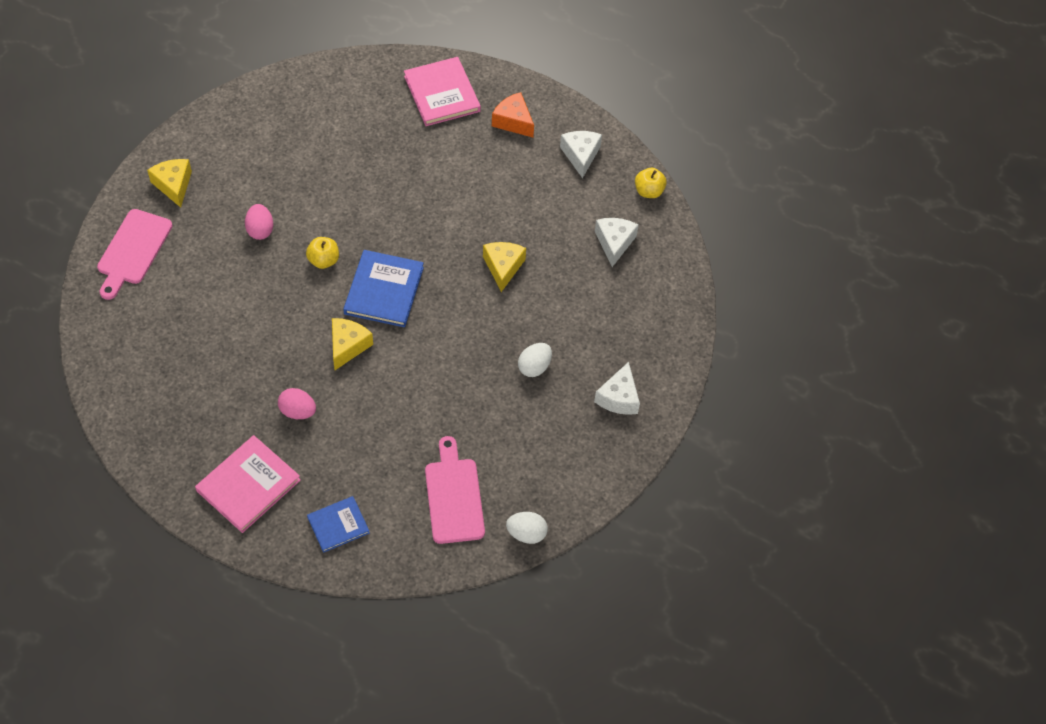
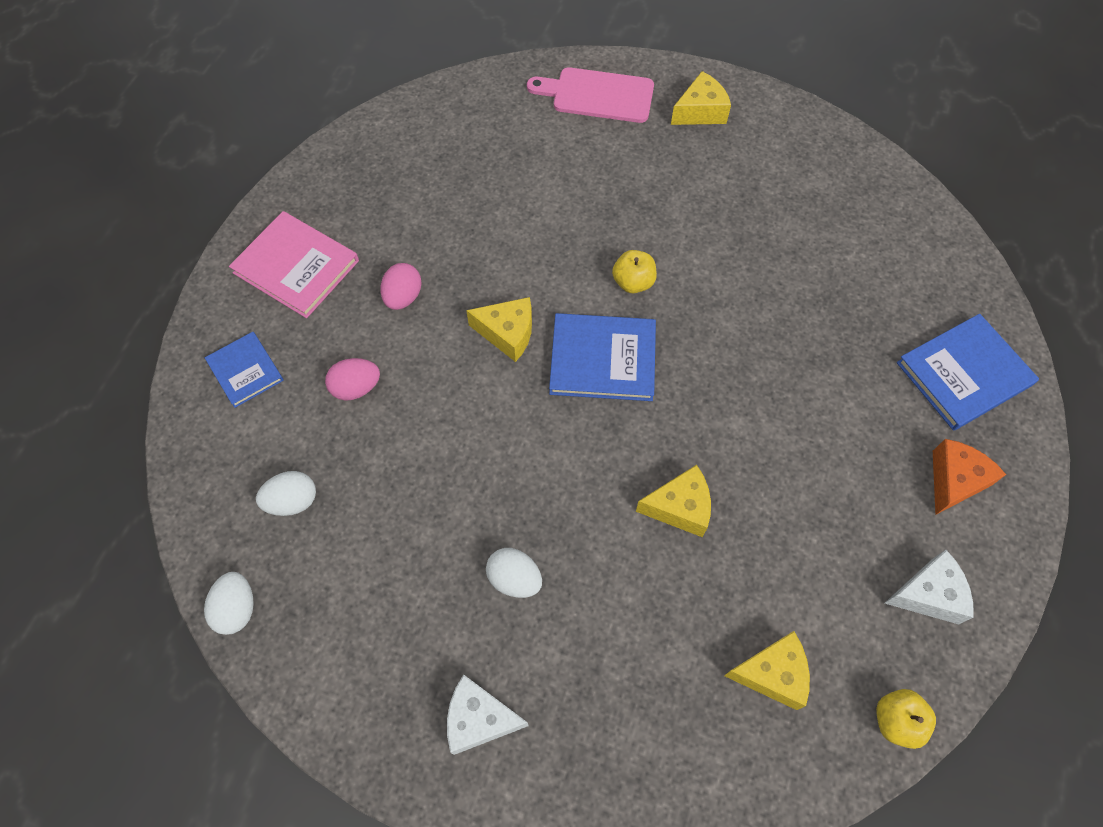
camera: 85 degrees right, 5 degrees up
(260, 230) = (661, 207): pink egg -> pink egg (356, 388)
(442, 94) = (964, 374): pink book -> blue book
(454, 496) = (292, 501): pink cutting board -> white egg
(614, 243) = (772, 673): white cheese -> yellow cheese

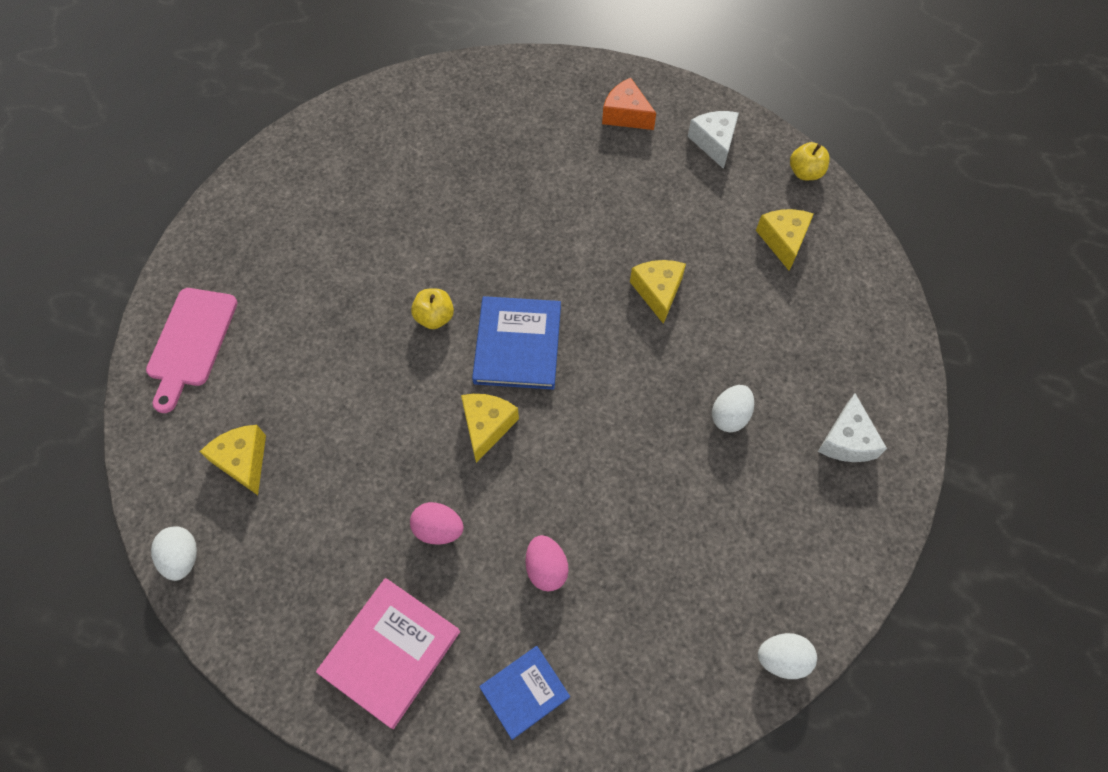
camera: 90 degrees left, 0 degrees up
(292, 501) = (671, 619): white egg -> white egg (182, 558)
(700, 111) = (232, 250): yellow cheese -> yellow cheese (243, 461)
(964, 374) = (536, 95): blue book -> none

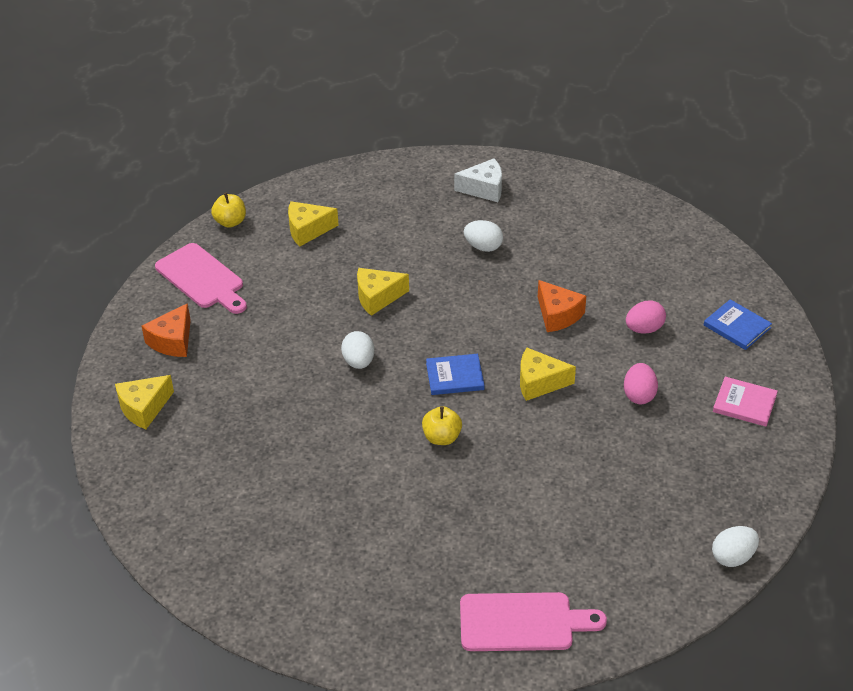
camera: 100 degrees left, 20 degrees down
(243, 461) = (630, 540): yellow cheese -> yellow cheese (144, 408)
(390, 652) = (744, 403): pink book -> pink book, size x0.62
(517, 345) = (455, 376): blue book -> blue book, size x0.62
(592, 472) = (558, 315): none -> orange cheese
(714, 142) = (202, 279): white cheese -> pink cutting board
(782, 659) = (656, 210): white egg -> white egg (358, 362)

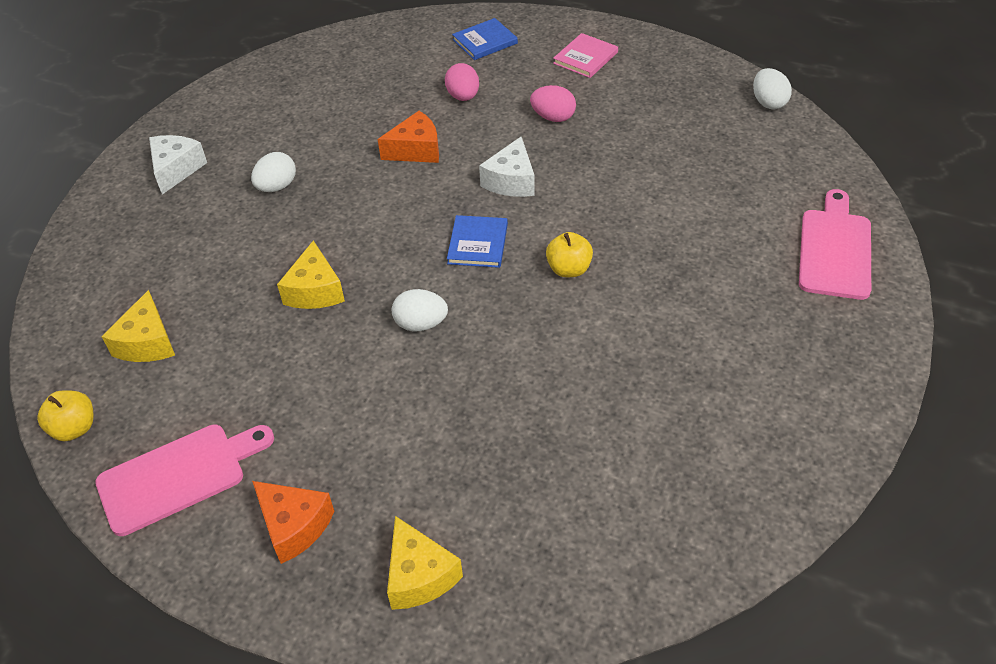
camera: 75 degrees left, 5 degrees up
(539, 382) = (511, 181): yellow cheese -> white cheese

